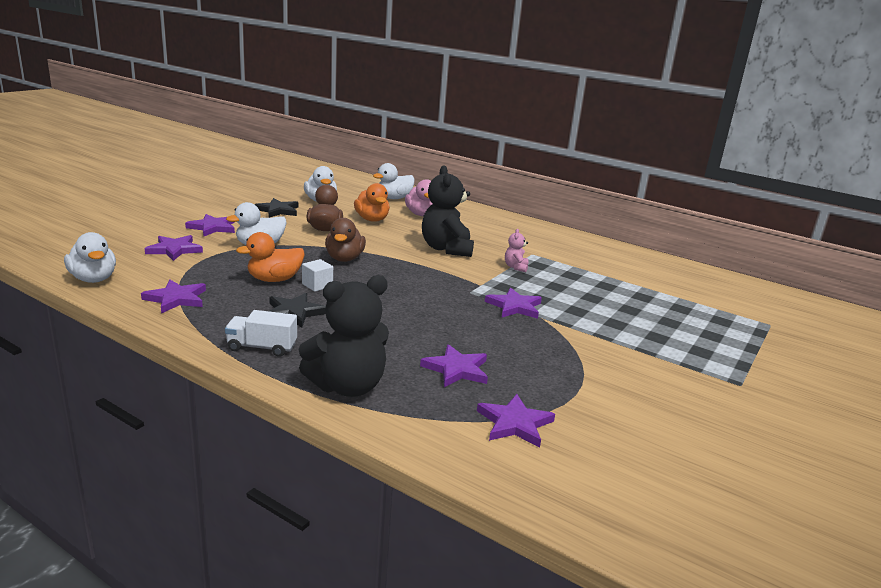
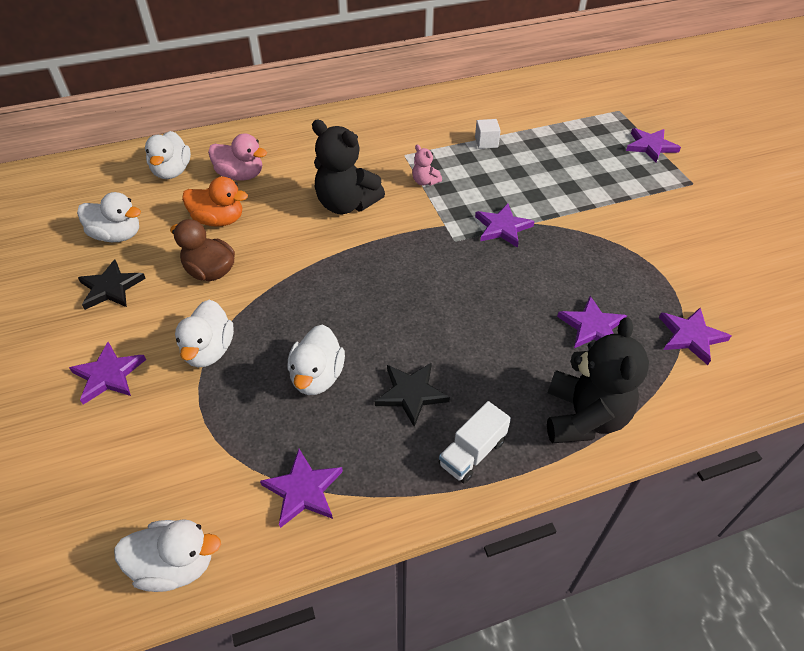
camera: 50 degrees left, 25 degrees up
(174, 250) = (150, 442): purple star -> purple star (650, 146)
(274, 279) = (317, 377): orange duck -> white duck
(317, 285) = (358, 346): white cube -> white cube (486, 142)
(344, 259) = (308, 293): brown duck -> none

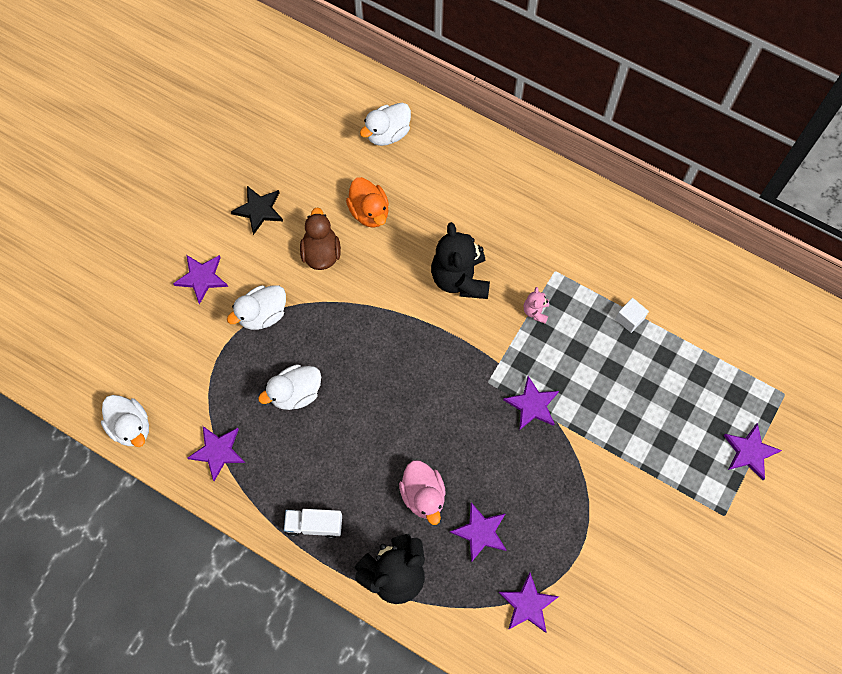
camera: 50 degrees right, 20 degrees up
(117, 235) = (301, 166): white duck -> none
(241, 175) = (425, 181): pink duck -> pink duck (423, 495)
(411, 394) = (328, 458): black star -> none

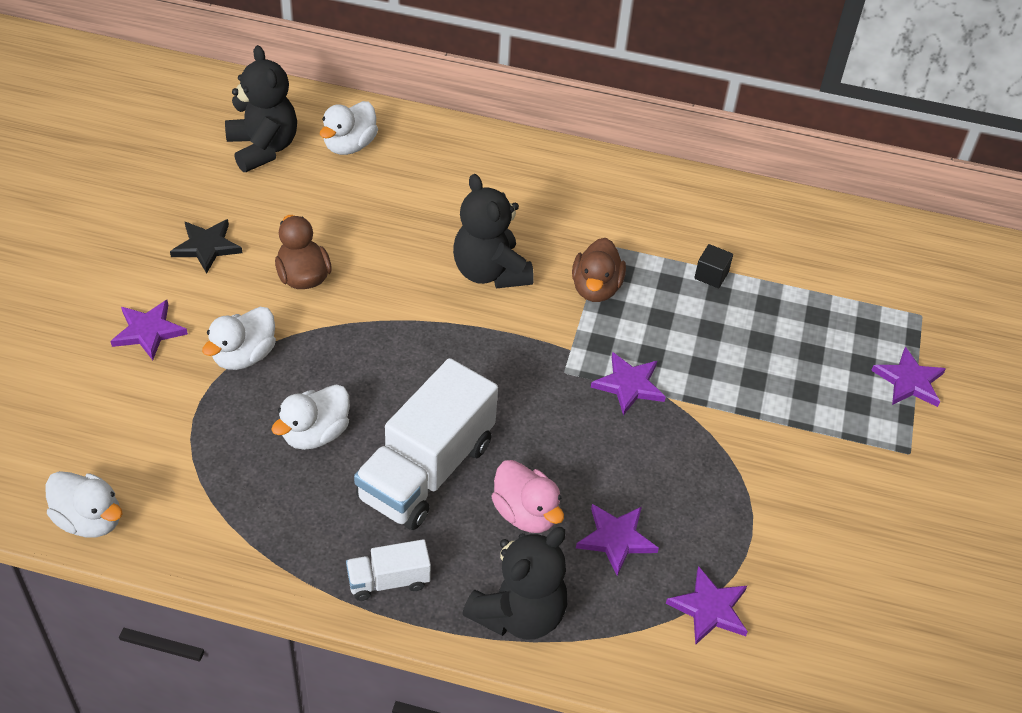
camera: 20 degrees left, 20 degrees down
(218, 452) = (225, 523): purple star -> none
(322, 124) = (263, 148): none -> black teddy bear
(364, 443) = (426, 470): none -> white truck
(369, 212) = (352, 225): orange duck -> none
(535, 311) = (596, 288): pink teddy bear -> brown duck
(629, 319) = (711, 275): white cube -> black cube

